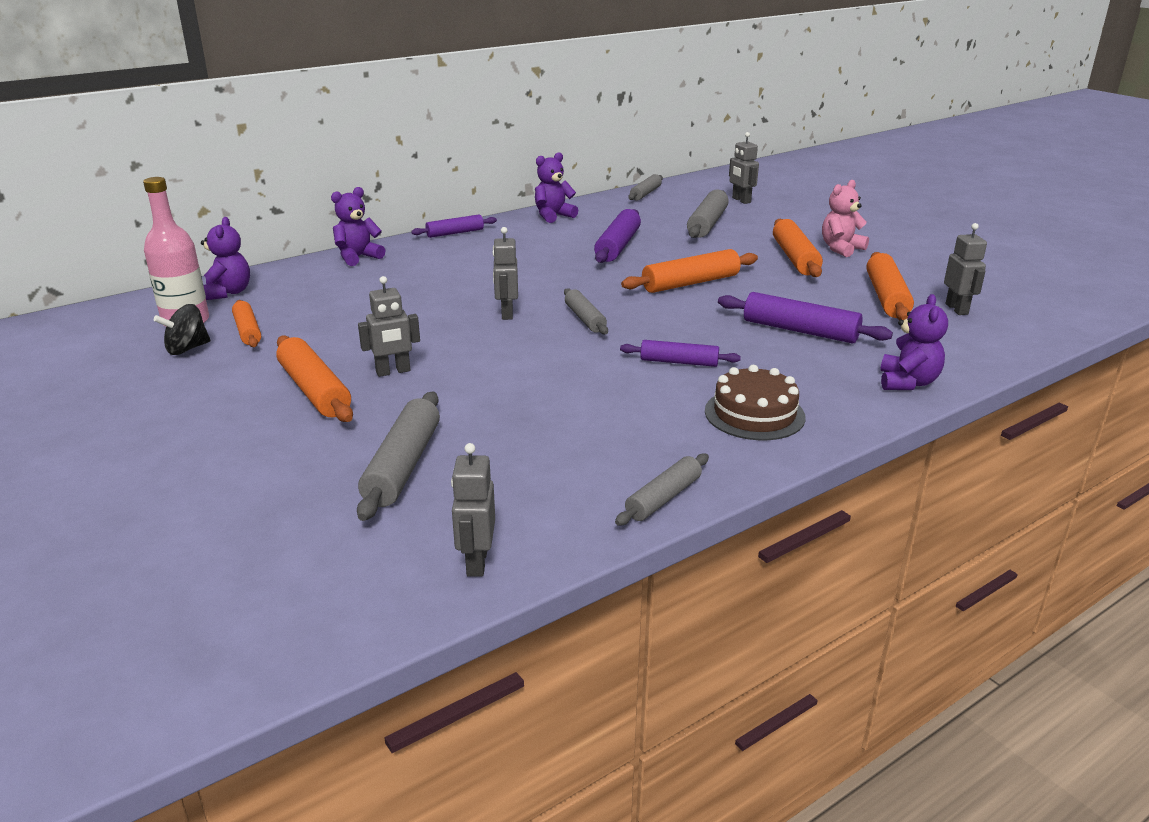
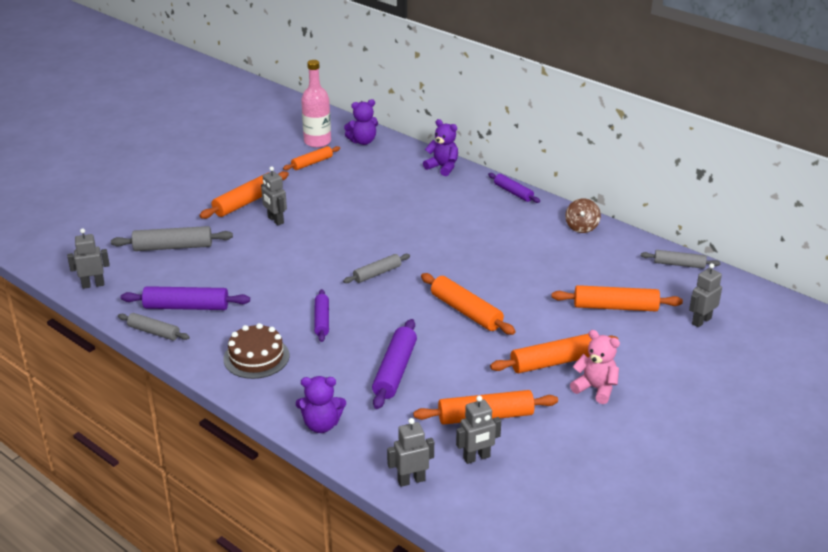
camera: 75 degrees right, 5 degrees up
(187, 349) = (283, 153): black spinning top -> none
(506, 313) = (373, 242): grey robot -> grey robot (411, 480)
(553, 216) = (581, 227): purple teddy bear -> brown spinning top
(618, 246) = (528, 268): purple rolling pin -> purple rolling pin (186, 307)
(707, 224) = (615, 307): grey rolling pin -> orange rolling pin

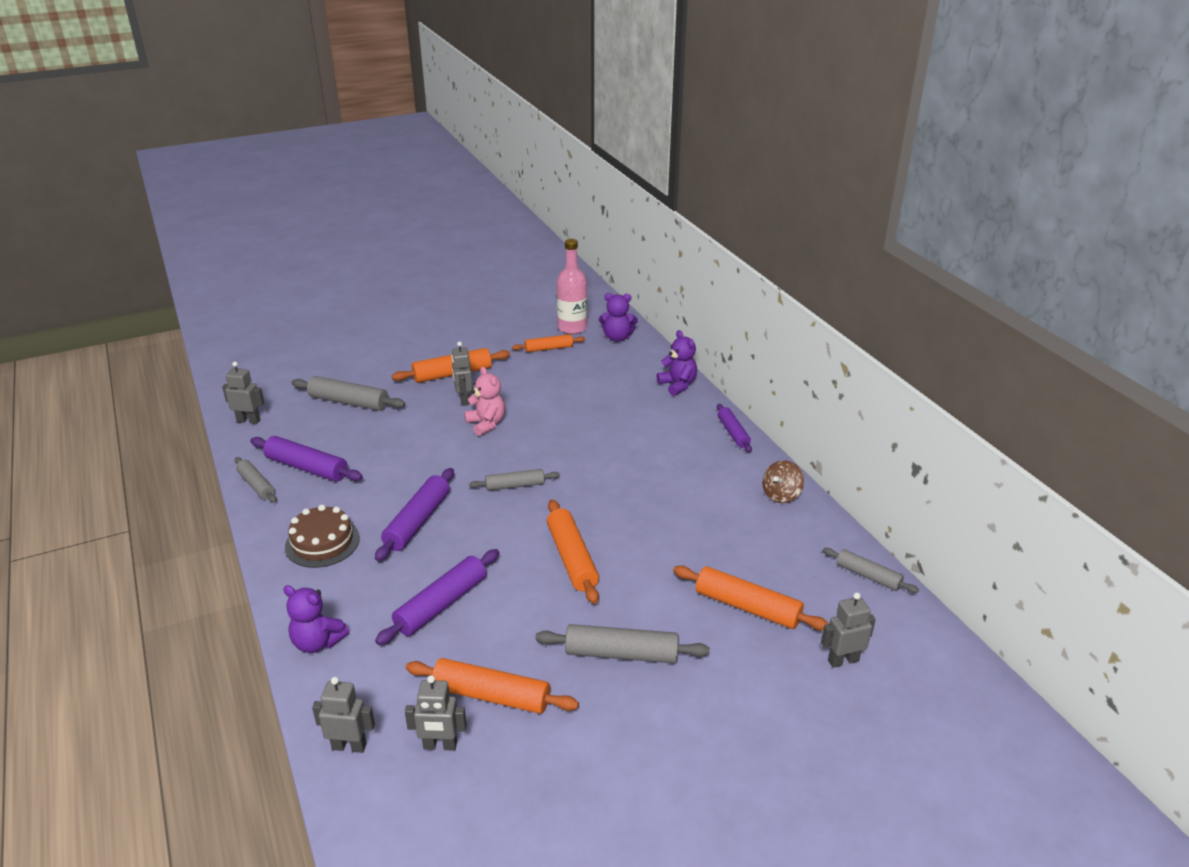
camera: 25 degrees right, 0 degrees up
(321, 320) = (417, 521): purple rolling pin -> purple rolling pin, size x1.57
(554, 362) = (621, 653): orange rolling pin -> grey rolling pin
(595, 388) = (643, 706): pink teddy bear -> pink teddy bear (486, 424)

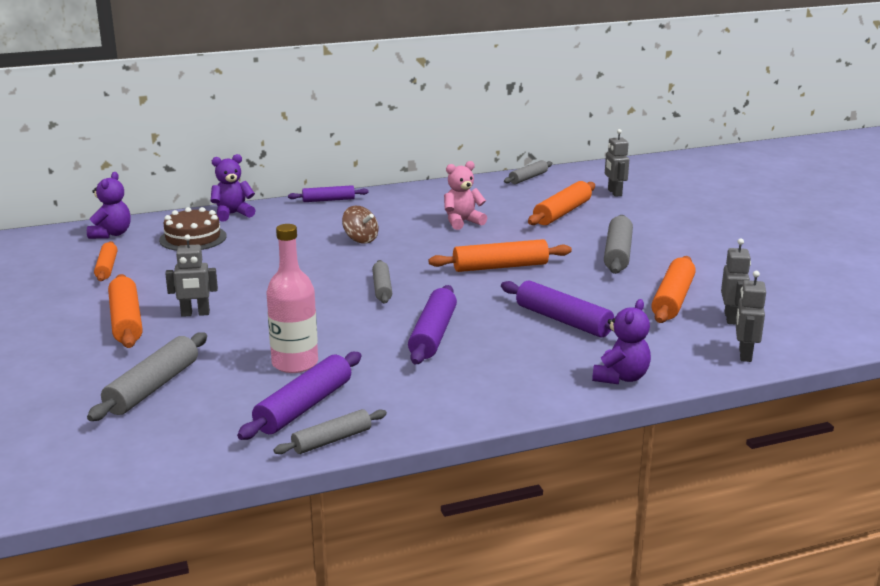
camera: 85 degrees left, 10 degrees down
(248, 420) = (157, 464): grey robot -> none
(322, 542) = (461, 386): brown cake -> brown cake (193, 238)
(417, 521) = (433, 335): purple rolling pin -> purple rolling pin turned 75 degrees clockwise
(486, 424) = (257, 301): pink teddy bear -> pink teddy bear (462, 222)
(572, 328) = (66, 254): pink bottle -> pink bottle (295, 363)
(781, 495) = (426, 192): brown spinning top -> brown spinning top (360, 239)

